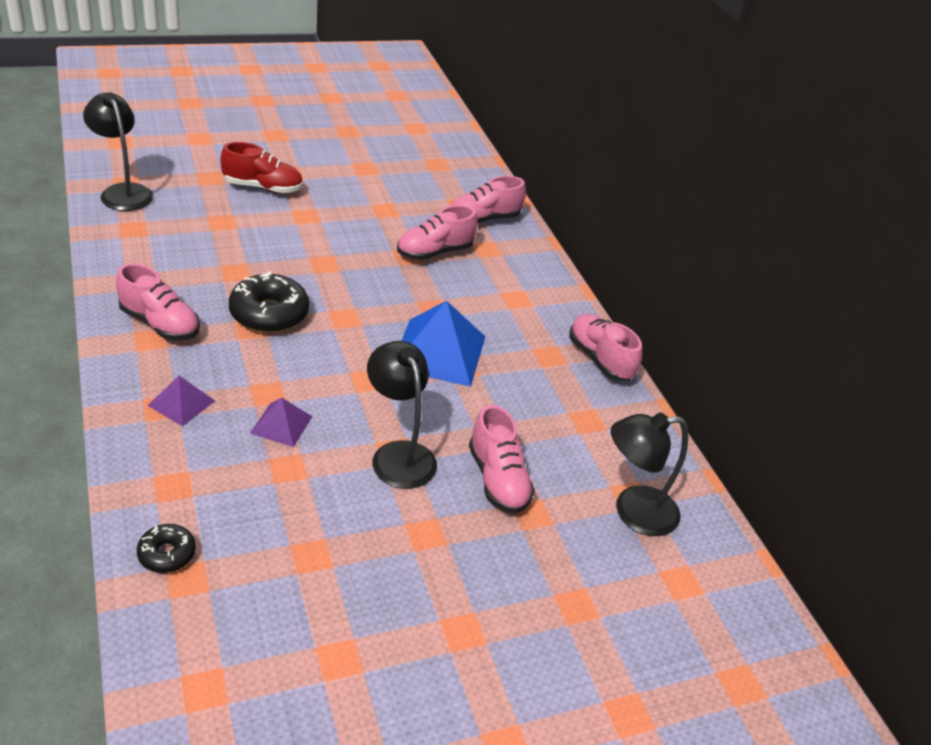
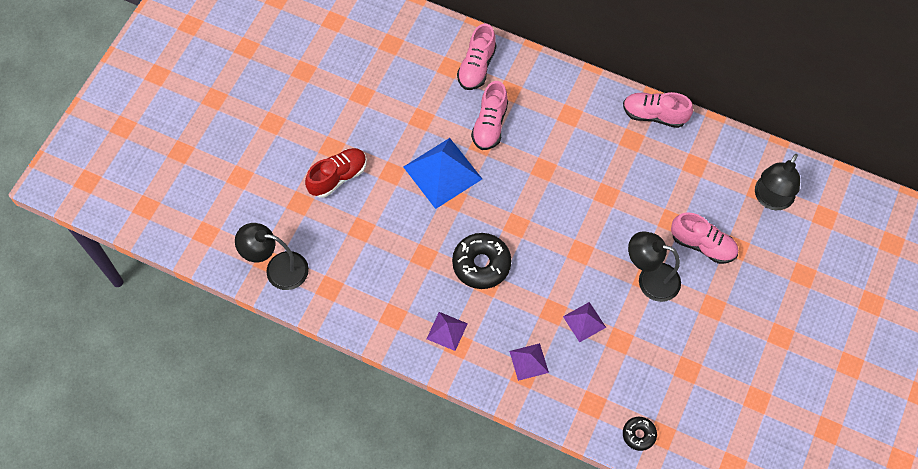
camera: 40 degrees left, 25 degrees up
(160, 324) = (447, 331): pink shoe -> purple pyramid
(439, 352) = (585, 196): blue pyramid -> blue pyramid (442, 172)

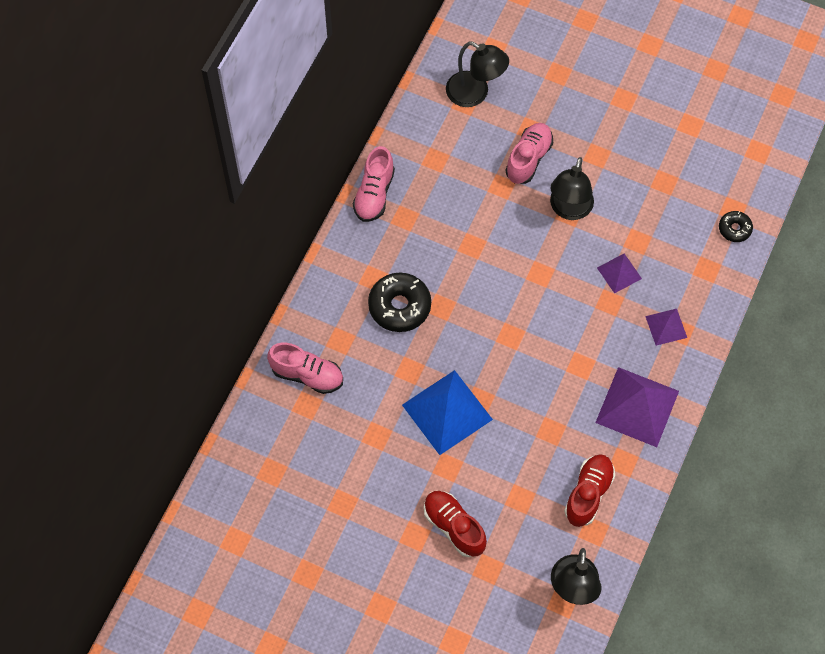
camera: 90 degrees left, 0 degrees up
(363, 285) = (588, 494): none -> red shoe
(447, 331) = (637, 407): purple pyramid -> purple pyramid, size x1.92
(481, 264) = (558, 371): black donut -> black donut (399, 306)
(490, 125) = (385, 361): pink shoe -> none

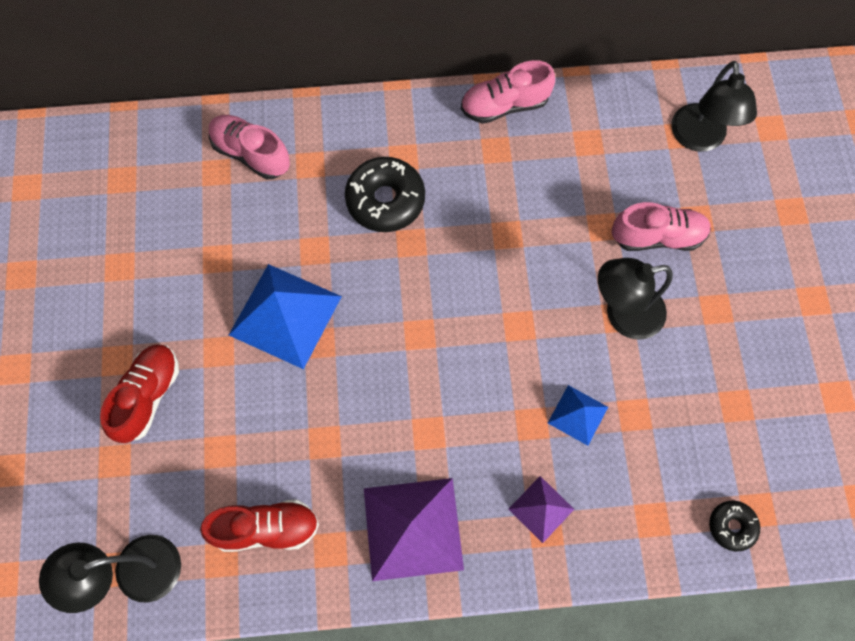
camera: 60 degrees right, 5 degrees up
(307, 375) = (251, 154): pink shoe -> pink shoe turned 135 degrees clockwise
(619, 273) = (578, 415): purple pyramid -> blue pyramid

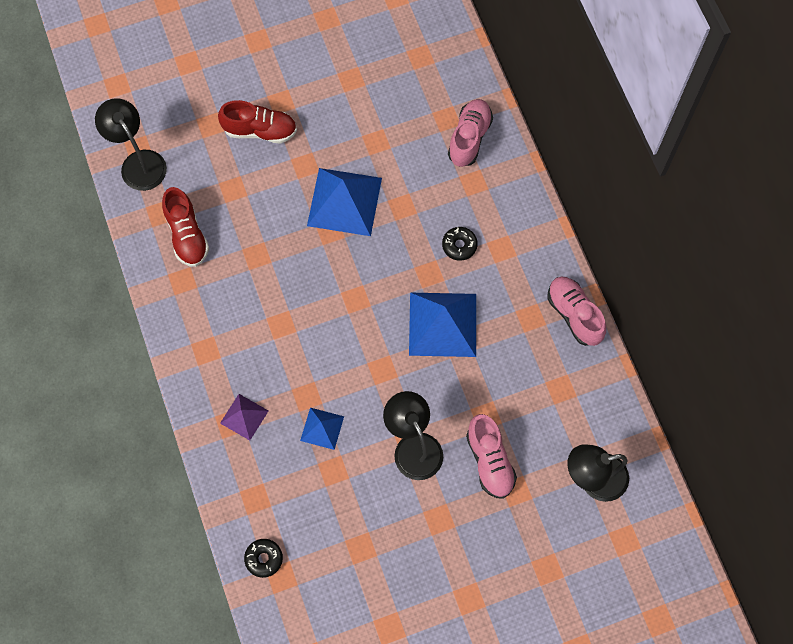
camera: 75 degrees right, 0 degrees up
(385, 200) = (459, 245): black donut -> black donut, size x0.55
(412, 528) = (209, 331): purple pyramid -> none
(479, 244) = (442, 324): none -> blue pyramid

